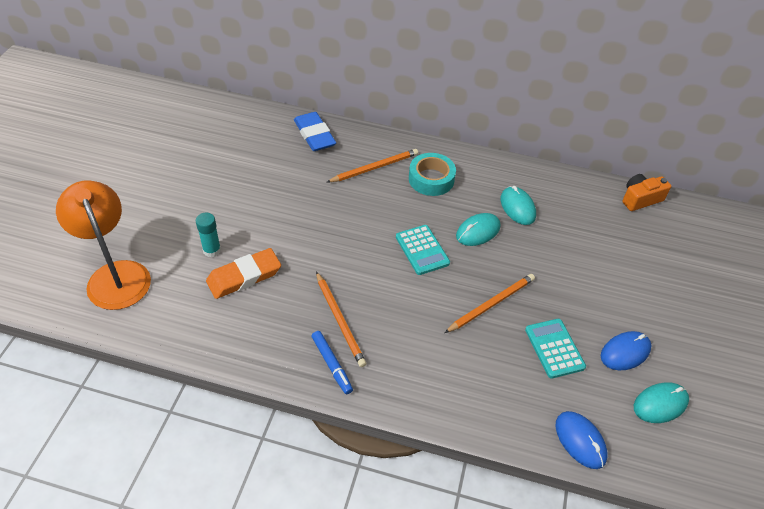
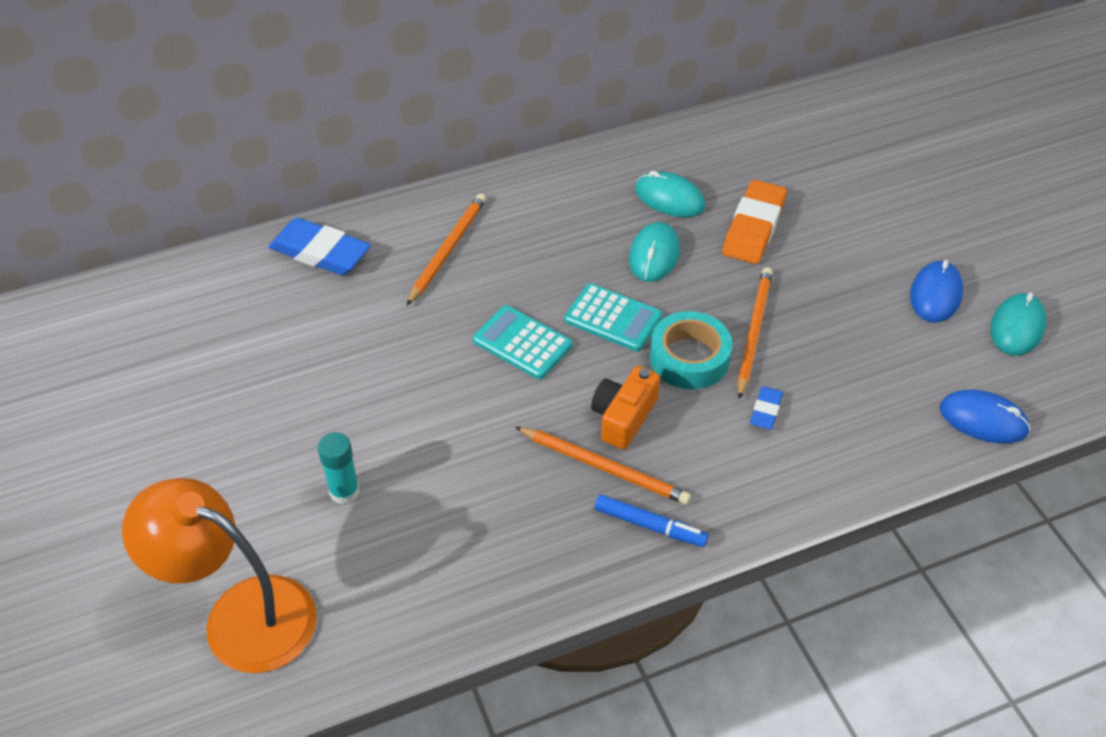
camera: 35 degrees left, 0 degrees up
(244, 276) = (426, 496): orange eraser -> orange eraser (753, 227)
(431, 179) = (534, 223): turquoise tape -> turquoise tape (689, 358)
(454, 349) = (766, 410): none -> blue eraser
(554, 348) = (865, 338): turquoise calculator -> turquoise calculator (522, 343)
(640, 199) = (789, 109): orange camera -> orange camera (623, 417)

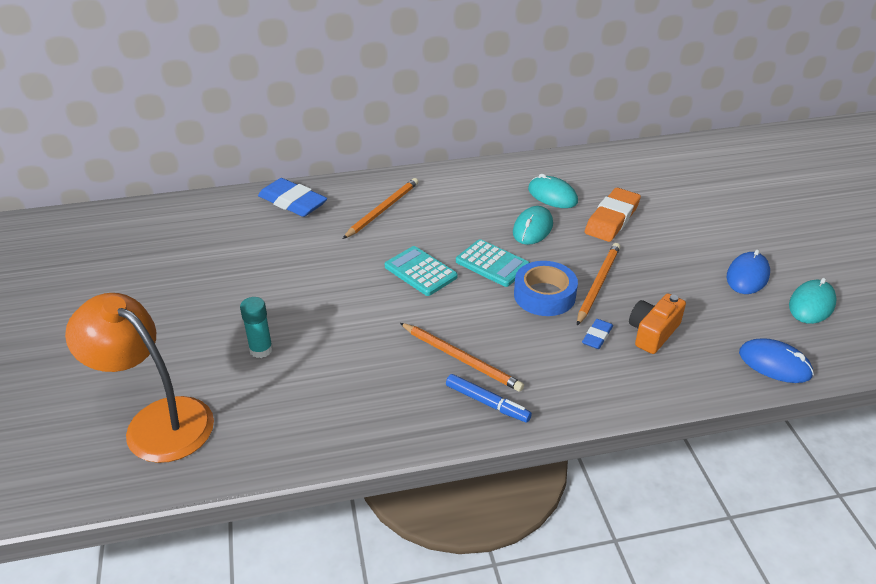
camera: 10 degrees right, 10 degrees down
(623, 417) = (484, 327): orange camera -> orange camera (653, 333)
(689, 358) = (544, 295): turquoise tape -> blue tape

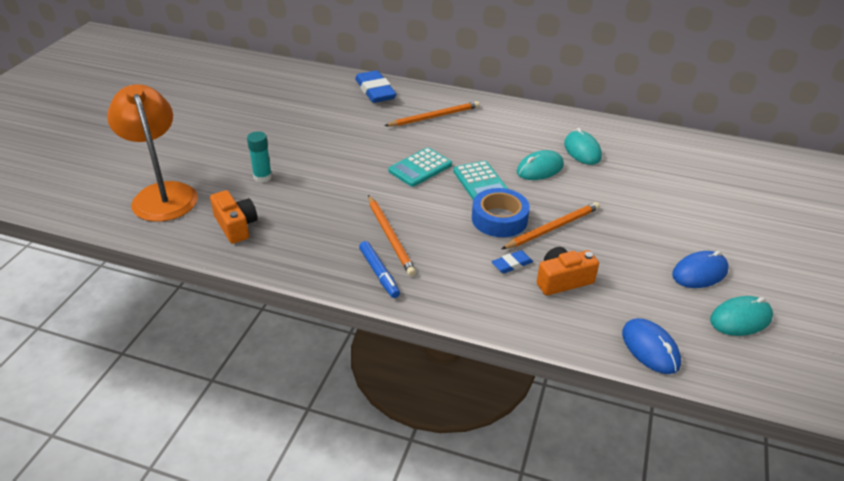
camera: 30 degrees right, 0 degrees up
(285, 420) = (235, 226): none -> orange camera
(420, 271) = (420, 168): turquoise calculator -> turquoise calculator turned 120 degrees counterclockwise
(612, 219) = (617, 185): orange eraser -> none

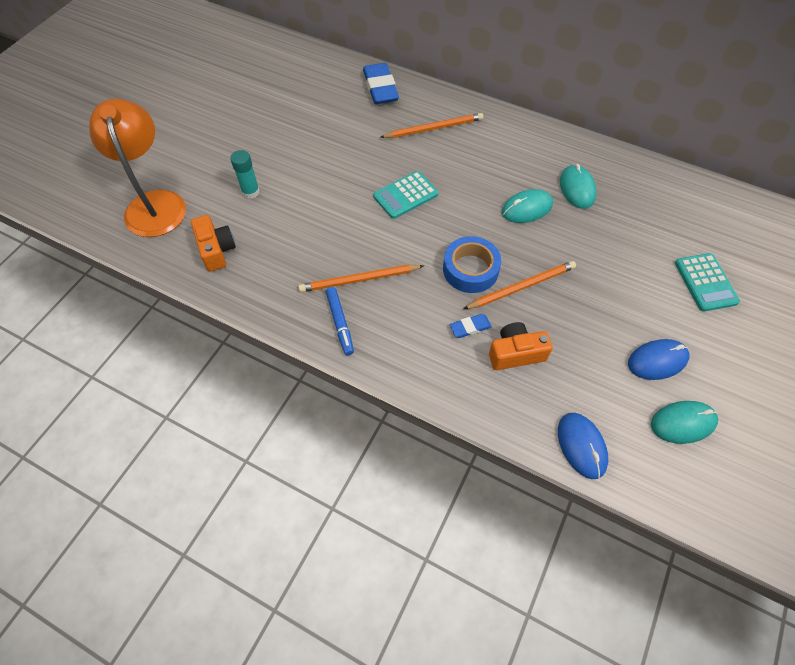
camera: 10 degrees right, 20 degrees up
(390, 237) = (359, 280): orange pencil -> orange pencil turned 90 degrees clockwise
(480, 182) = (462, 220): turquoise calculator -> turquoise calculator (705, 282)

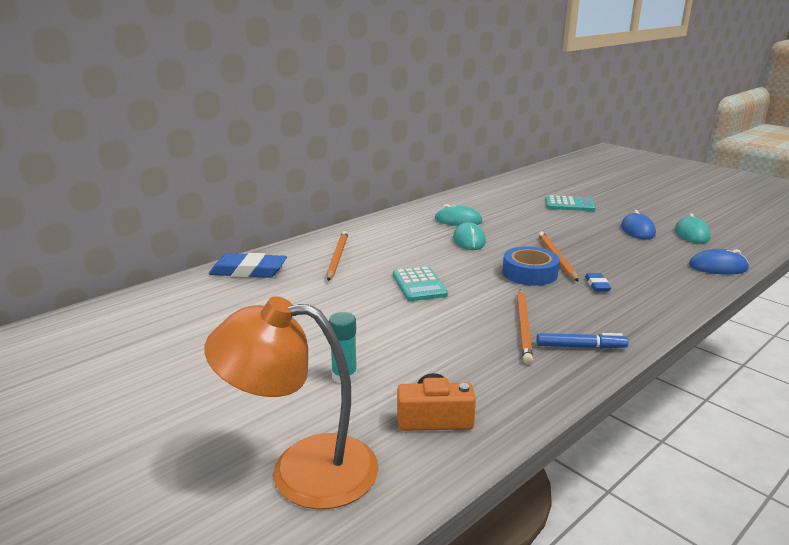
camera: 70 degrees left, 35 degrees down
(516, 353) = (628, 272): orange camera -> none

